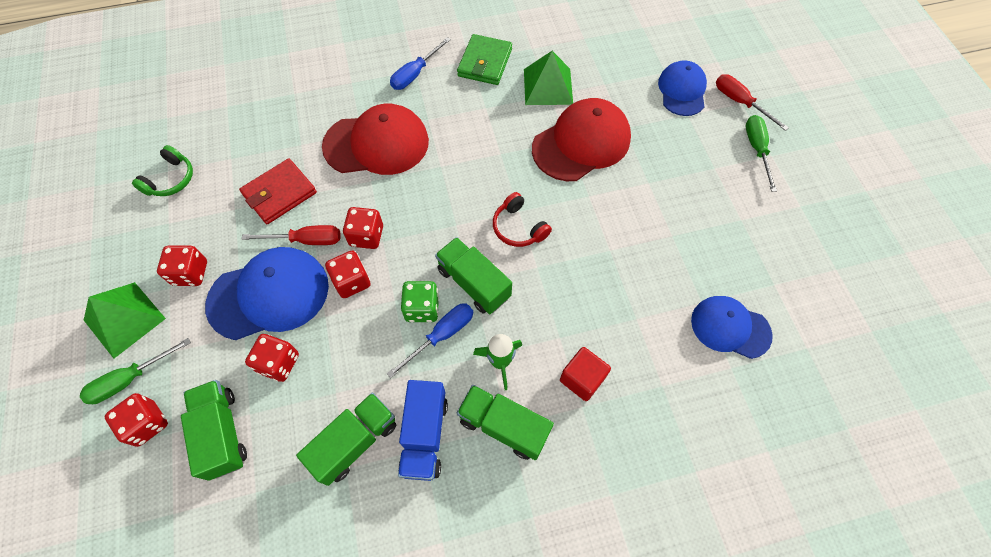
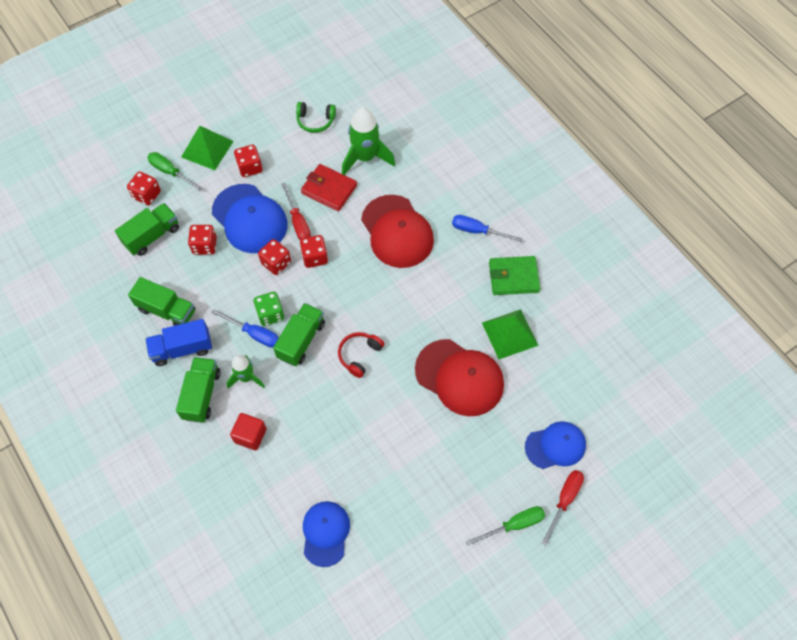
camera: 70 degrees right, 0 degrees up
(259, 144) = (365, 158): none -> green rocket

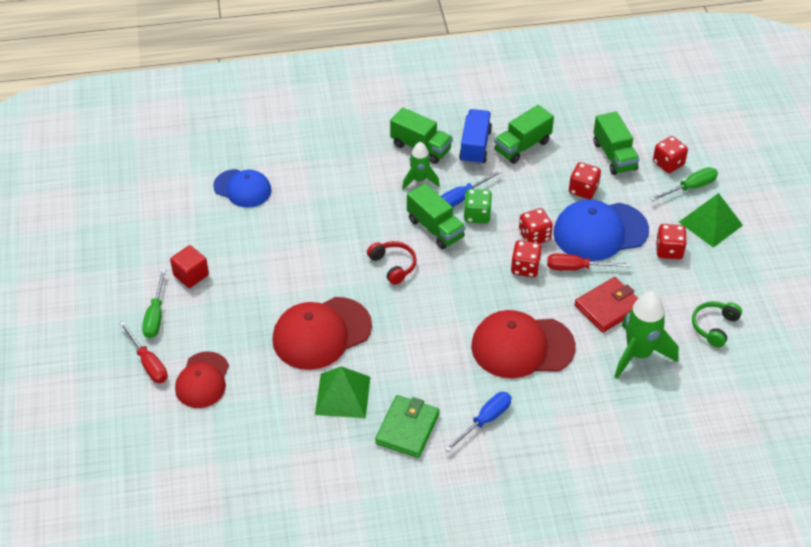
camera: 115 degrees right, 15 degrees down
(250, 435) = (361, 167): red cube -> red cube (191, 275)
(555, 446) = (202, 380): blue cap -> red cap

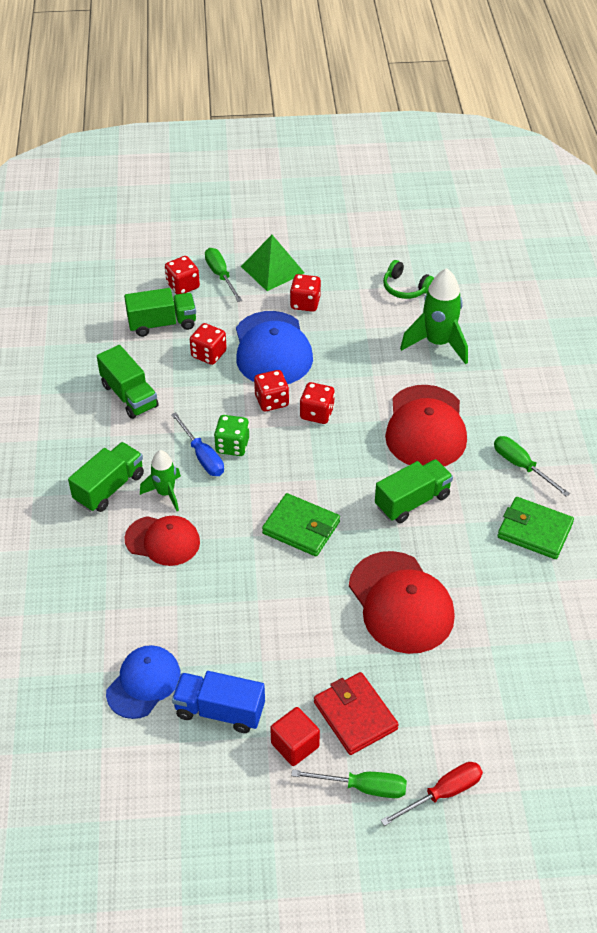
camera: 85 degrees left, 0 degrees up
(202, 380) = (470, 729): red cap -> red cap (163, 541)
(342, 395) = (491, 586): green pyramid -> none
(393, 265) = (301, 528): red headphones -> green wallet
(435, 228) = (248, 485): green truck -> green truck (412, 501)
(475, 146) = (120, 437): blue truck -> blue truck (220, 711)
(485, 420) = (521, 466): blue screwdriver -> green screwdriver
(577, 268) = (321, 373): red screwdriver -> none
(608, 307) = (376, 356): red wallet -> red wallet (355, 715)

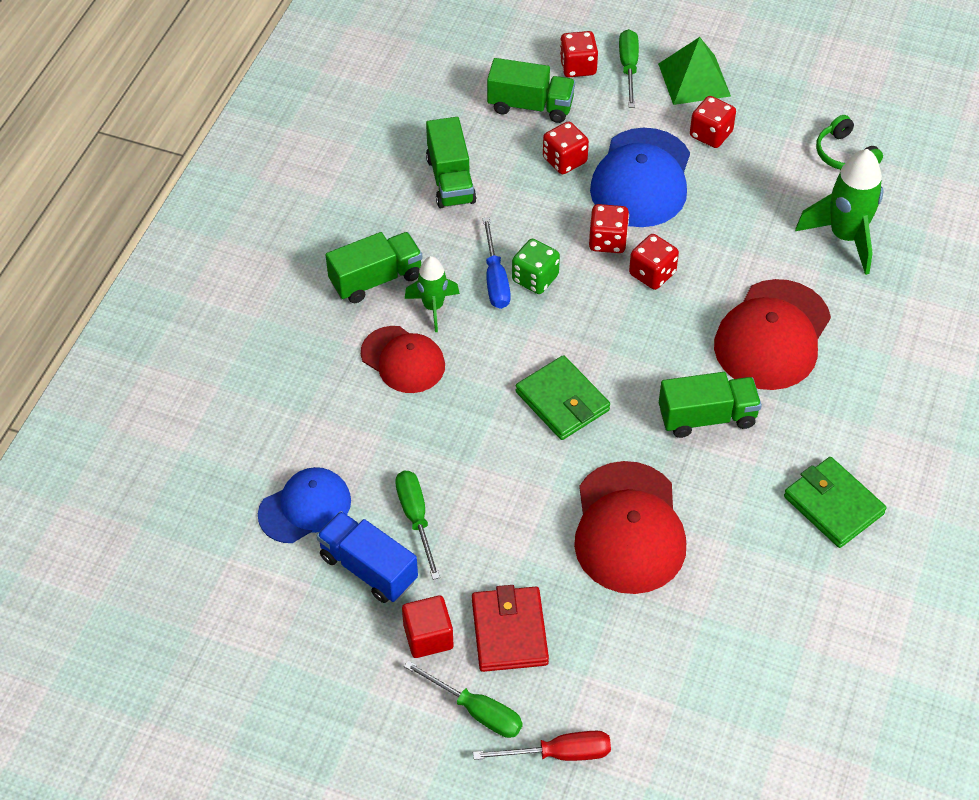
camera: 25 degrees right, 5 degrees up
(521, 466) = (862, 423): green screwdriver -> green screwdriver (416, 518)

